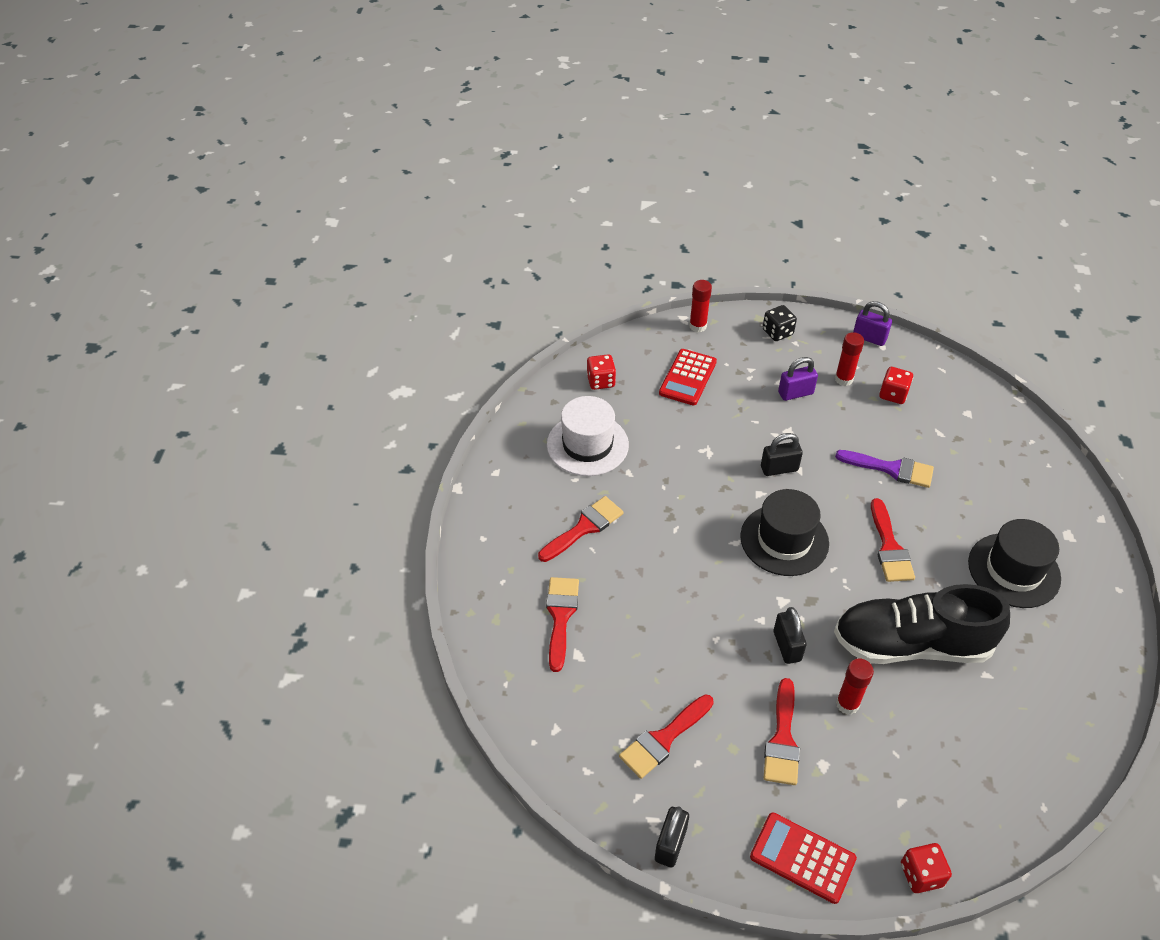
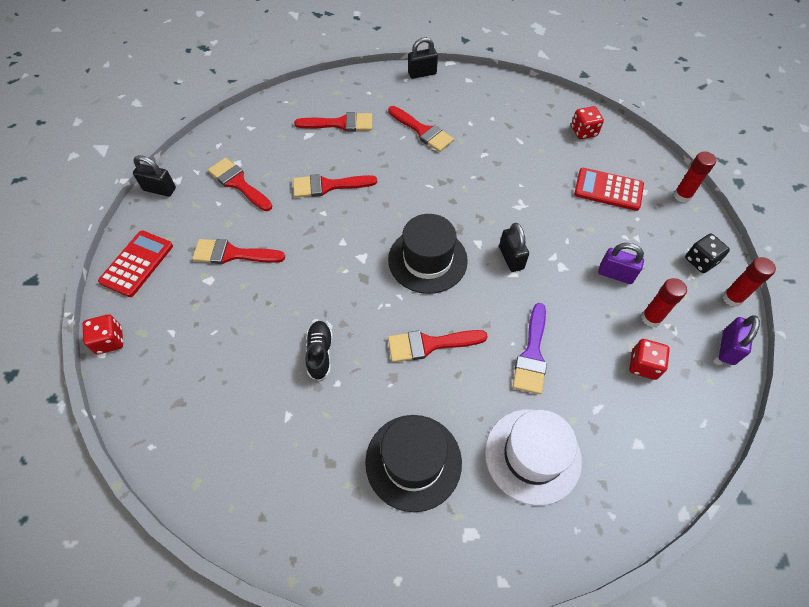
camera: 85 degrees right, 10 degrees up
(587, 445) = (508, 128): white hat -> white hat (532, 455)
(672, 633) = (328, 186): none -> red brush
(787, 646) = (317, 259): black padlock -> black padlock (422, 73)
(795, 393) = (615, 274): purple padlock -> purple padlock turned 45 degrees counterclockwise
(847, 704) = (261, 299): red glue stick -> red glue stick (732, 298)
(911, 644) = (320, 353): black shoe -> black shoe, size x0.43

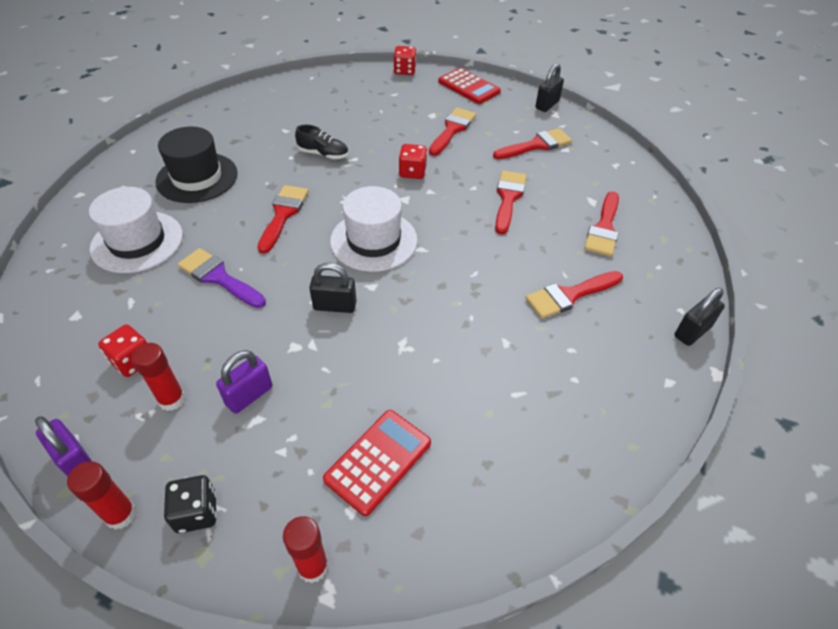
camera: 110 degrees right, 10 degrees down
(422, 73) = (692, 331): black padlock -> black padlock turned 45 degrees clockwise
(427, 260) = (374, 240): black hat -> white hat
(583, 131) = (508, 490): red dice -> red dice (412, 172)

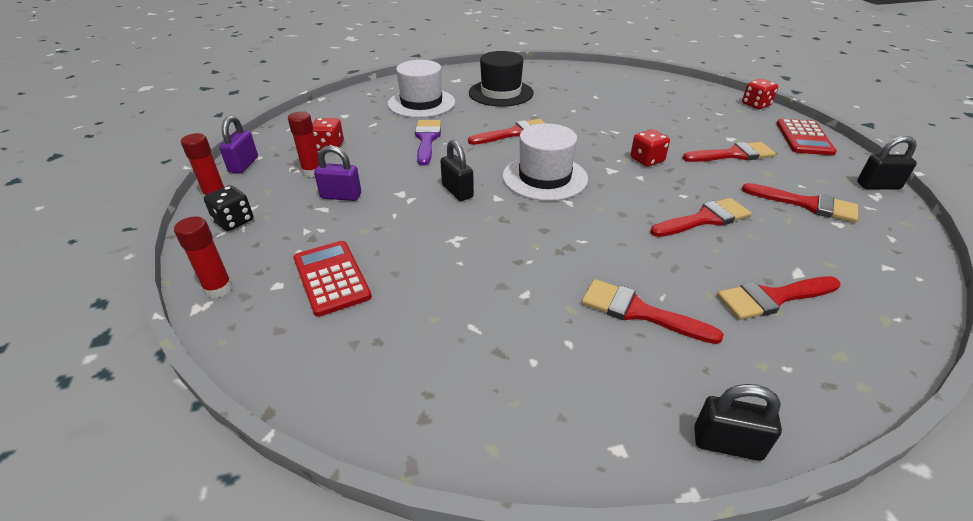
camera: 55 degrees right, 10 degrees down
(323, 154) = (598, 119): black shoe -> none
(378, 461) = (331, 278): red calculator -> red calculator turned 120 degrees counterclockwise

